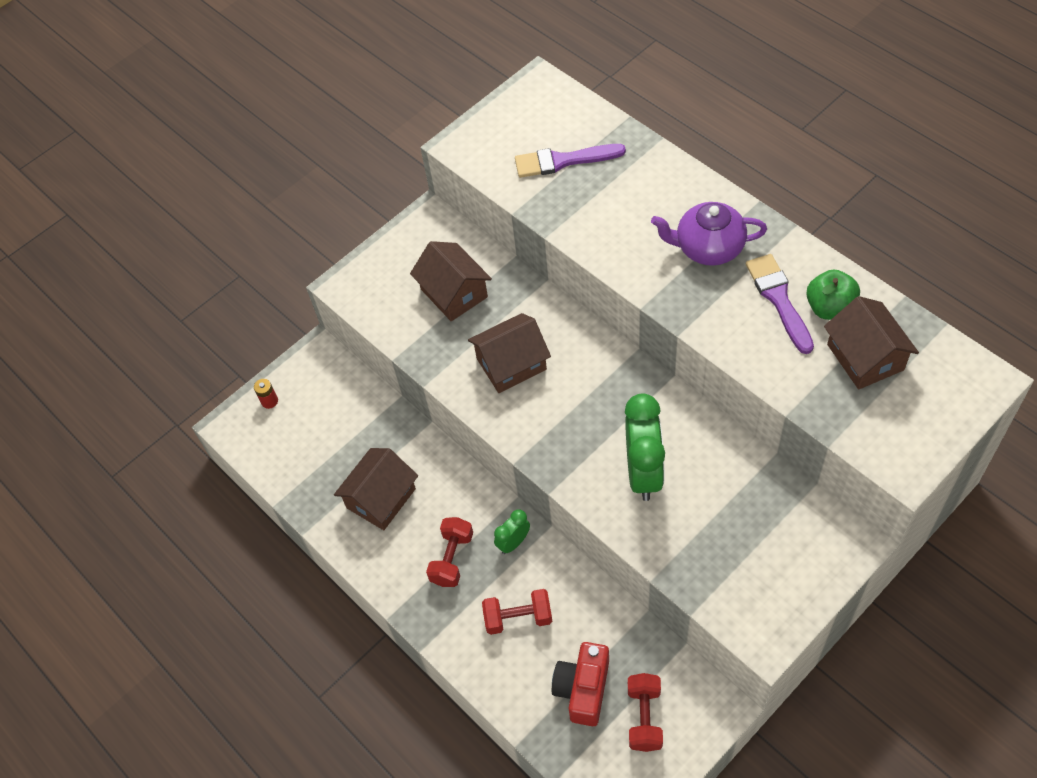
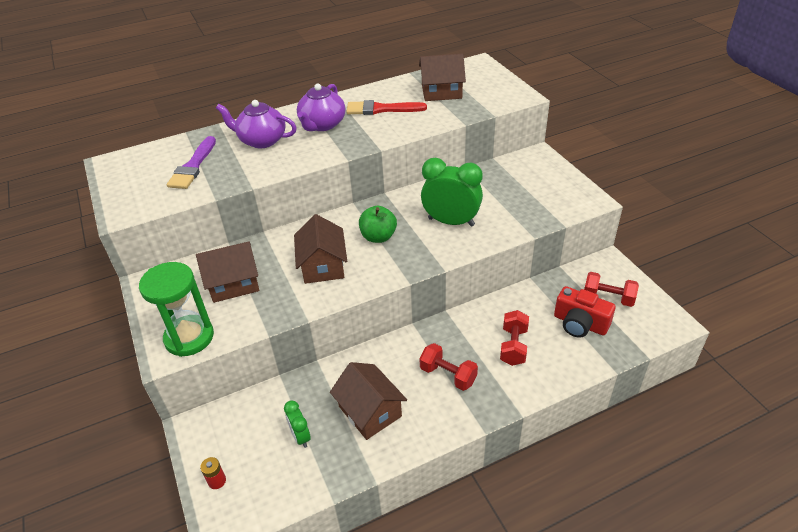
camera: 75 degrees left, 15 degrees down
(369, 293) = (189, 337): none -> green hourglass
(513, 542) = (450, 334): green clock -> green clock (300, 436)
(644, 200) = (261, 140): none -> purple teapot
(779, 299) = (381, 109): purple brush -> red brush
(830, 308) = (400, 95): green apple -> green apple (378, 237)

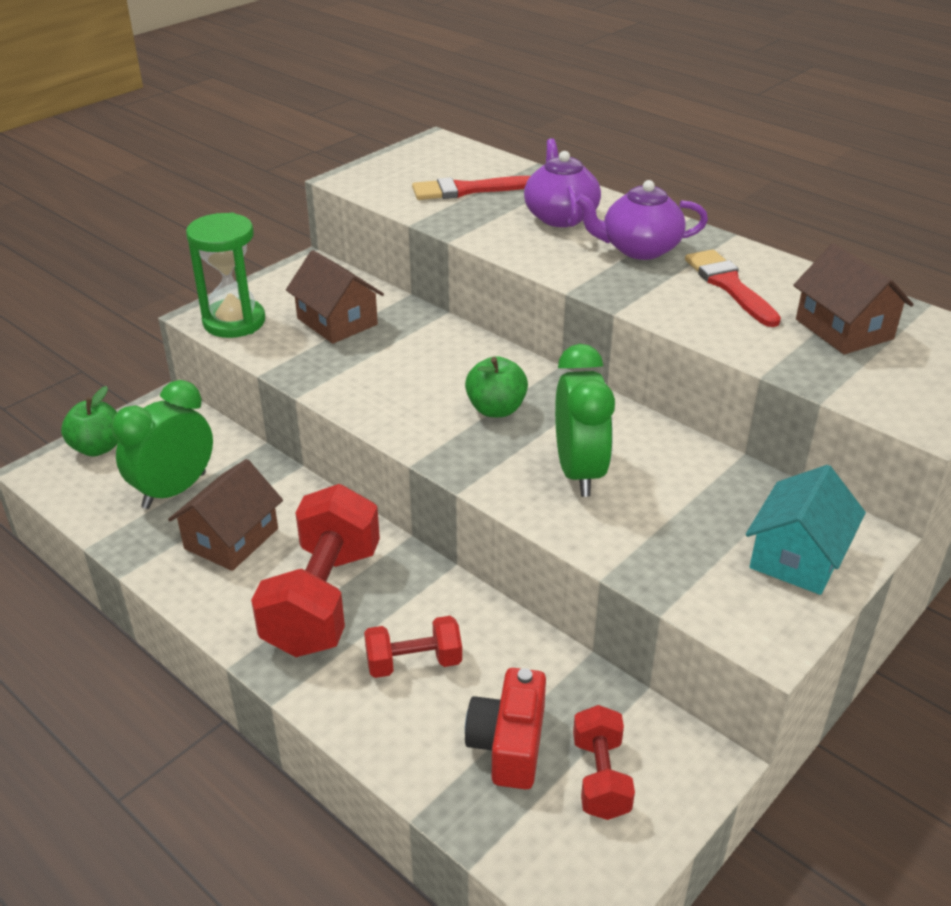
camera: 65 degrees right, 5 degrees down
(193, 166) = (467, 190): purple brush -> red brush
(217, 481) = (98, 448): red battery -> green apple
(300, 436) = (174, 490): green clock -> green clock, size x1.97
(323, 265) = (406, 378): brown house -> none
(448, 375) = (323, 599): red dumbbell -> red dumbbell, size x1.92
(543, 176) = (797, 556): none -> turquoise house

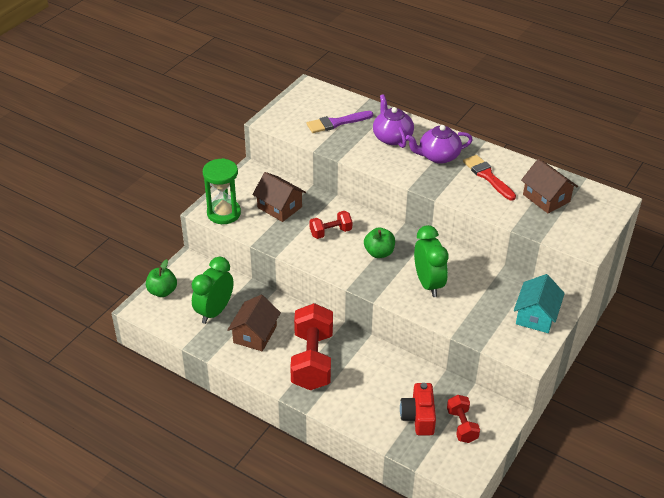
camera: 10 degrees left, 5 degrees up
(414, 663) = (365, 385): red dumbbell -> red dumbbell (330, 232)
(467, 190) = (336, 123): red brush -> purple brush

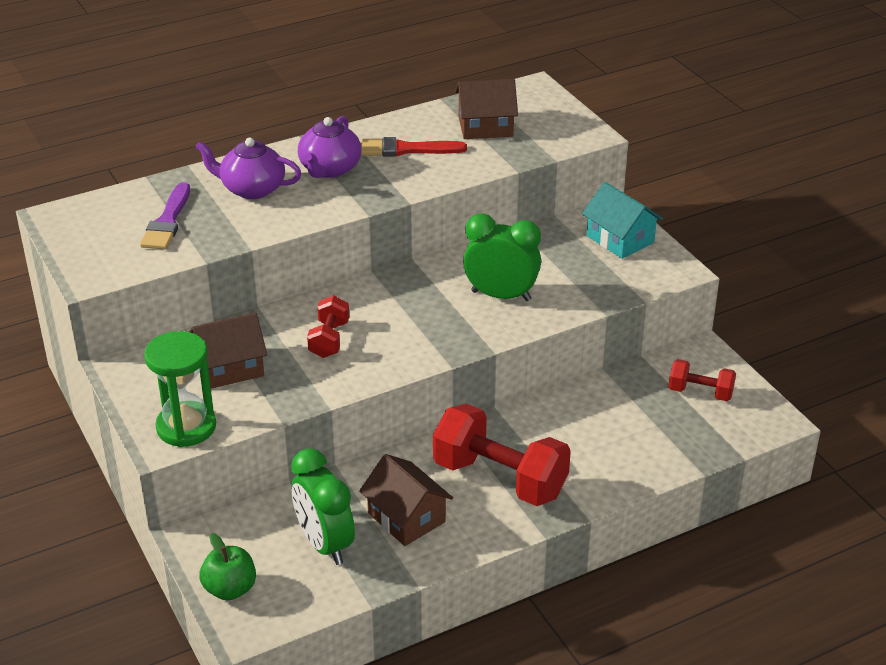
camera: 60 degrees left, 5 degrees down
(379, 253) = (408, 313): green apple -> none
(418, 417) = (663, 422): red camera -> none

